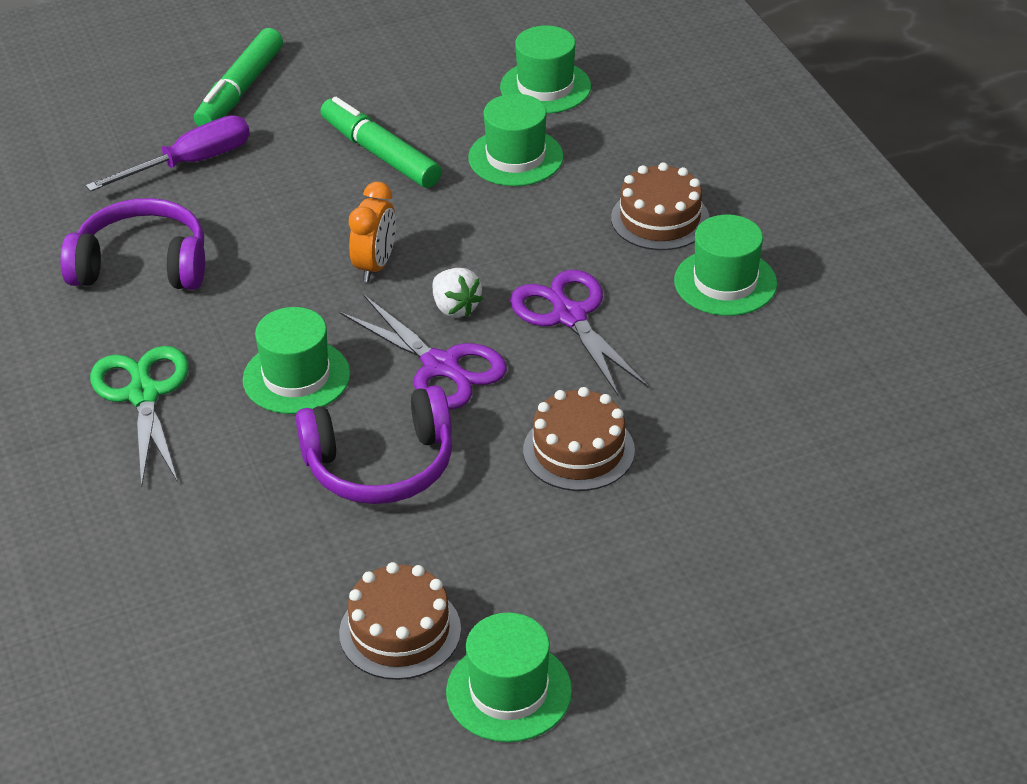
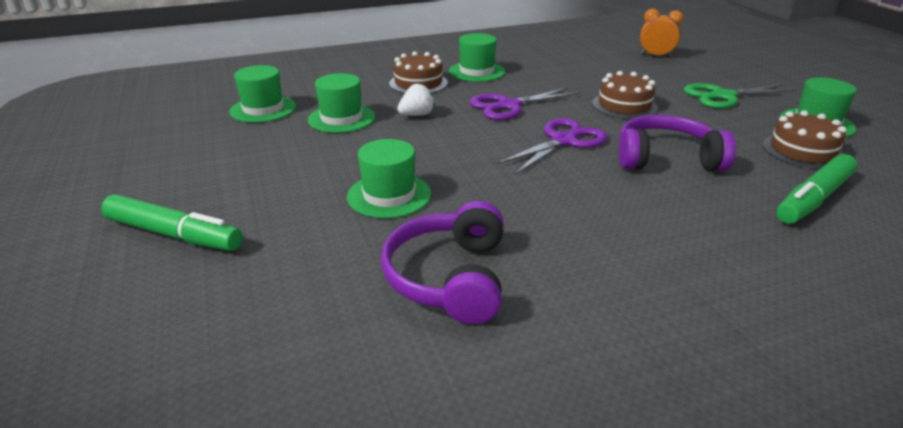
camera: 90 degrees left, 10 degrees down
(143, 394) = (635, 262): green scissors -> green scissors (723, 96)
(190, 163) = (286, 258): purple screwdriver -> none
(296, 377) = (589, 191): green hat -> green hat (389, 195)
(375, 266) = (457, 164): orange clock -> orange clock (656, 56)
(380, 154) = (315, 164): green marker -> green marker (813, 199)
(380, 465) = (666, 158): purple headphones -> purple headphones turned 75 degrees counterclockwise
(455, 307) = (503, 137): white strawberry -> white strawberry (417, 115)

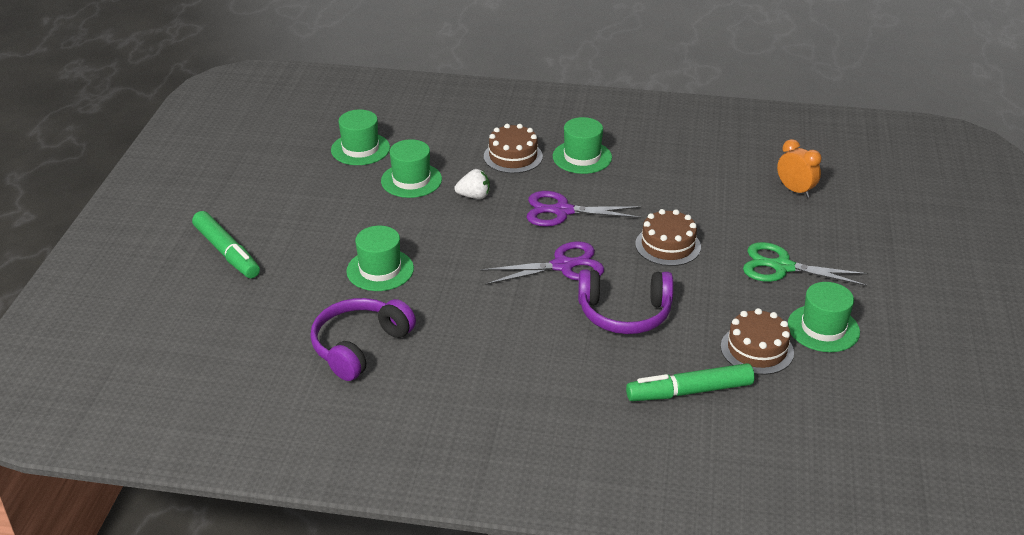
camera: 30 degrees right, 5 degrees up
(666, 158) = (624, 313): purple headphones -> purple headphones turned 150 degrees clockwise

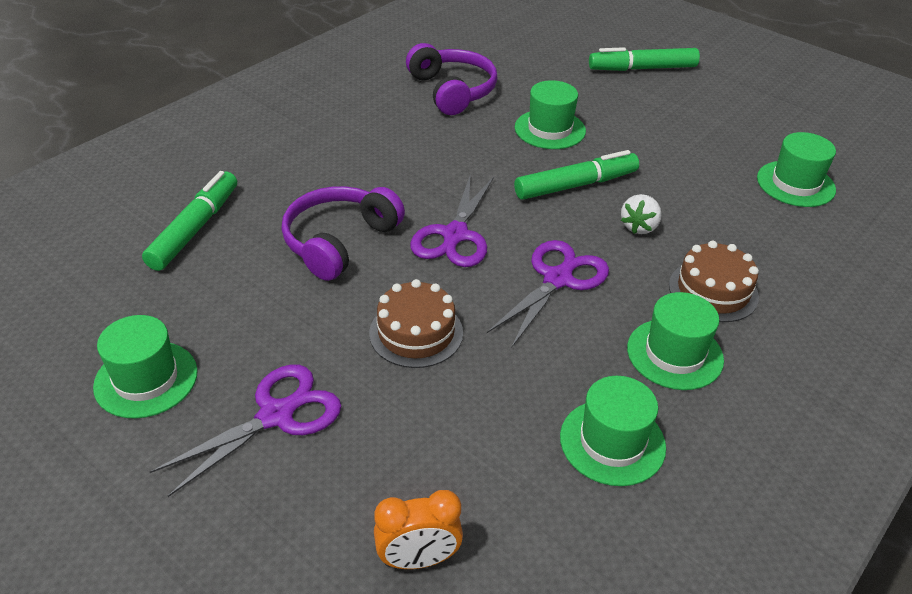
camera: 120 degrees right, 5 degrees up
(411, 180) = (703, 196): green hat -> green hat (612, 442)
(450, 234) = (576, 185): none -> green marker
(757, 349) = (185, 304): brown cake -> none
(782, 267) = (276, 415): green scissors -> purple scissors

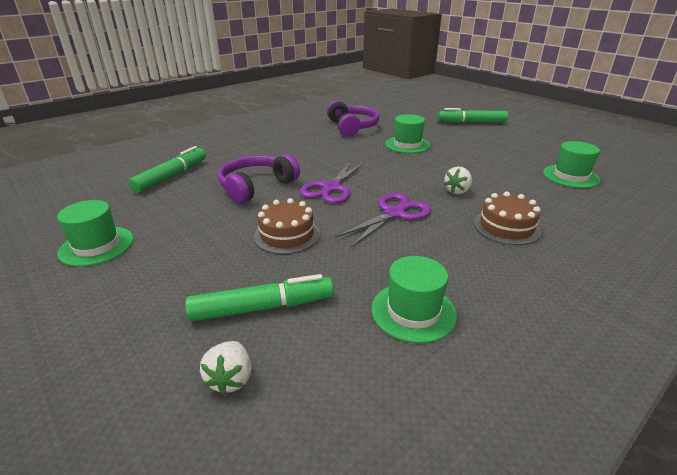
camera: 10 degrees right, 10 degrees down
(276, 415) = (170, 273): purple scissors -> none
(418, 559) = (231, 379): orange clock -> white strawberry
(576, 185) = (418, 169): green marker -> green marker (262, 307)
(674, 354) = (472, 260): green hat -> none

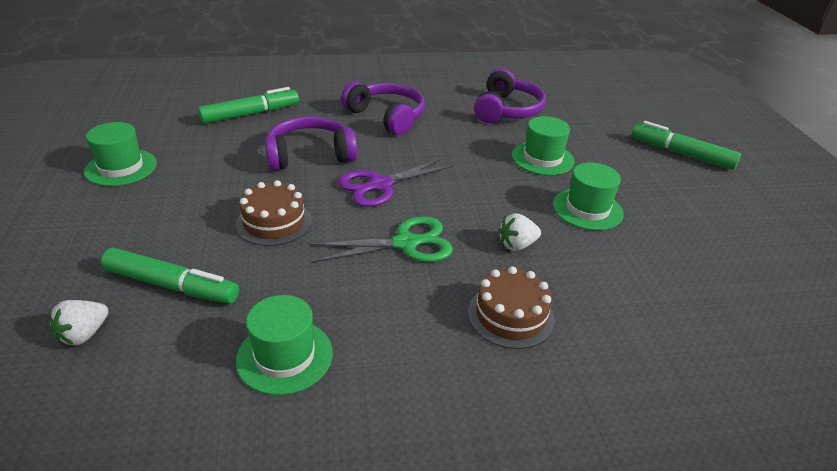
camera: 30 degrees right, 5 degrees up
(280, 150) = (387, 116): none -> purple headphones
(394, 213) = (405, 243): purple scissors -> green scissors
(570, 176) = (708, 288): green hat -> green hat (587, 209)

